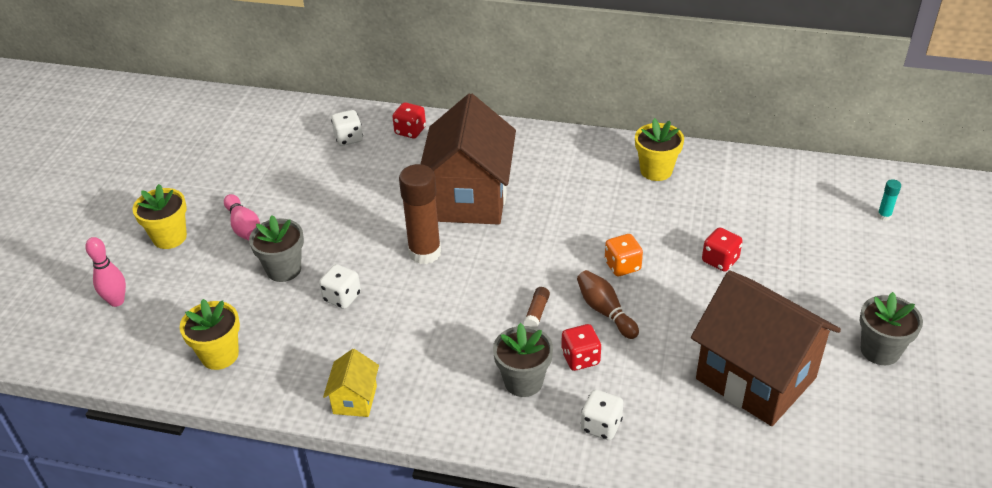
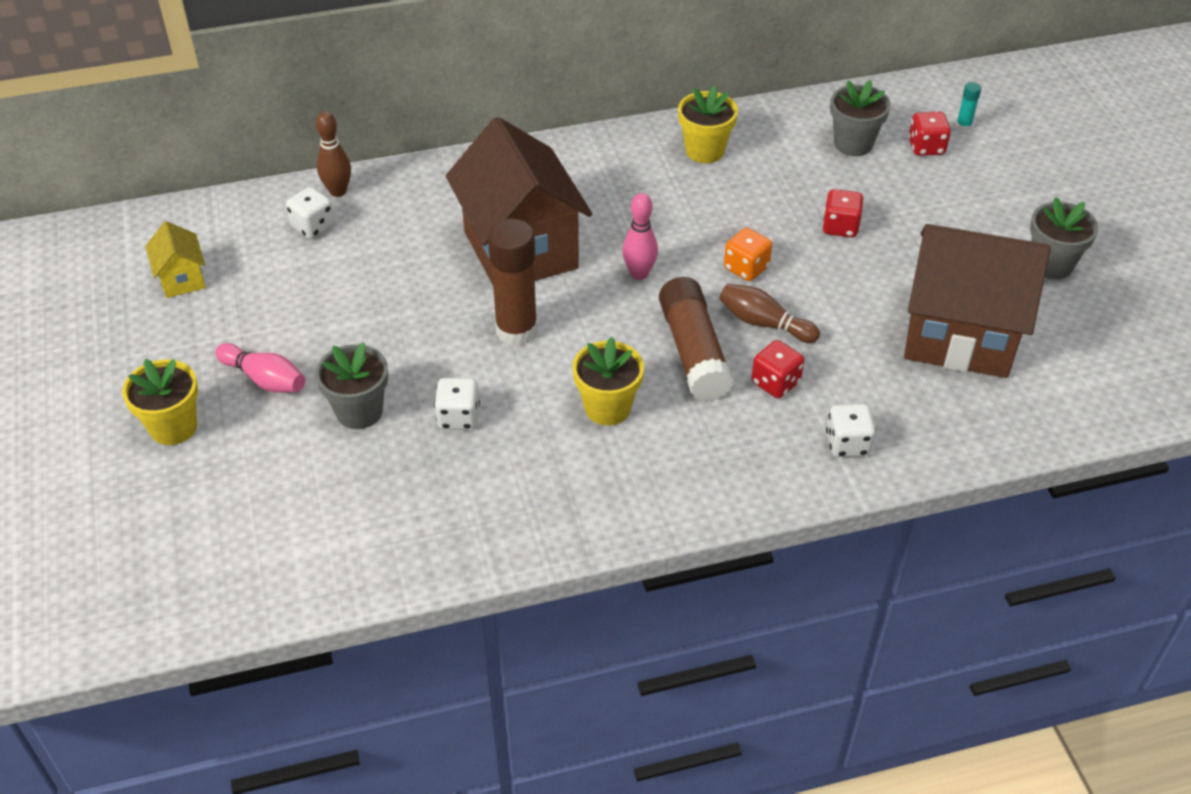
camera: 30 degrees left, 5 degrees up
(117, 301) = (168, 530): pink bowling pin -> pink bowling pin (639, 274)
(219, 355) = (361, 540): yellow flower pot -> yellow flower pot (607, 408)
(355, 400) = (566, 524): yellow house -> yellow house (182, 279)
(381, 120) = (338, 191): none -> brown bowling pin
(410, 131) = (384, 193): red dice -> red dice (926, 147)
(523, 381) = (735, 430): grey flower pot -> grey flower pot (853, 144)
(536, 312) = (693, 351): brown glue stick -> brown glue stick, size x2.34

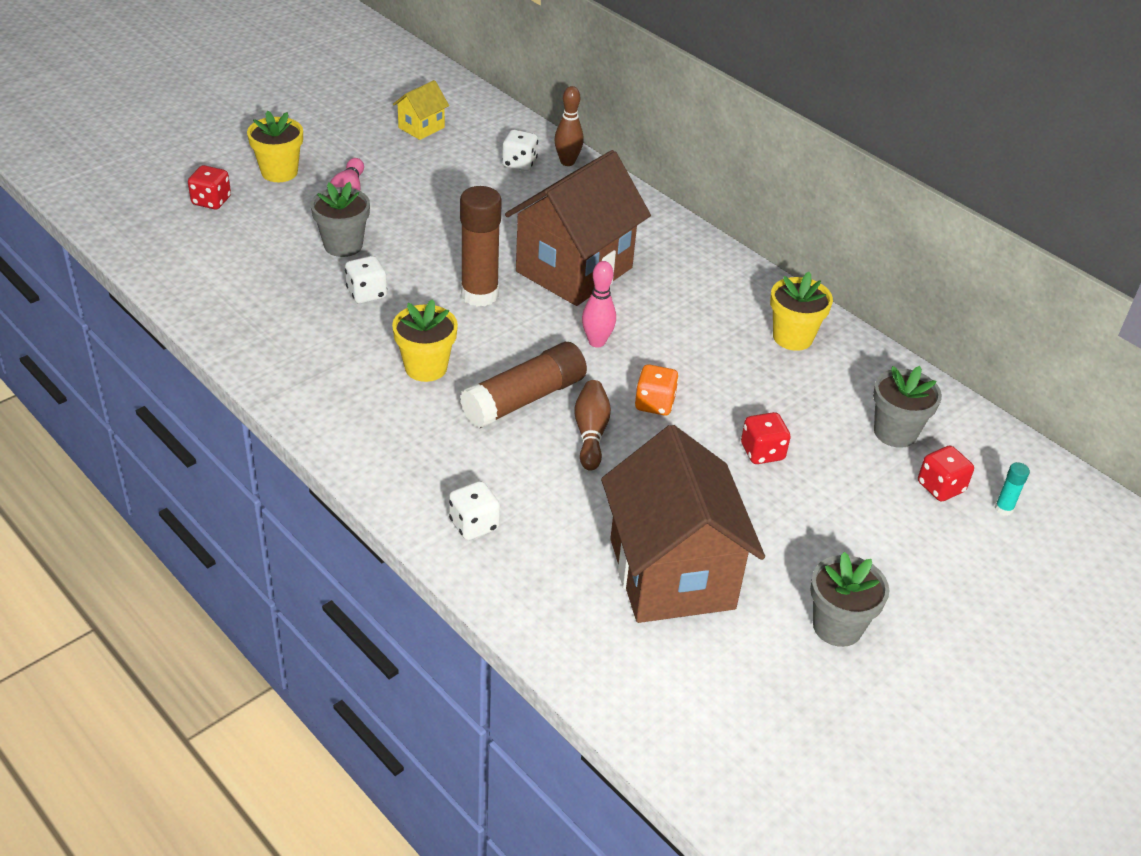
camera: 60 degrees right, 5 degrees down
(775, 383) = (520, 459): red dice -> red dice (211, 201)

